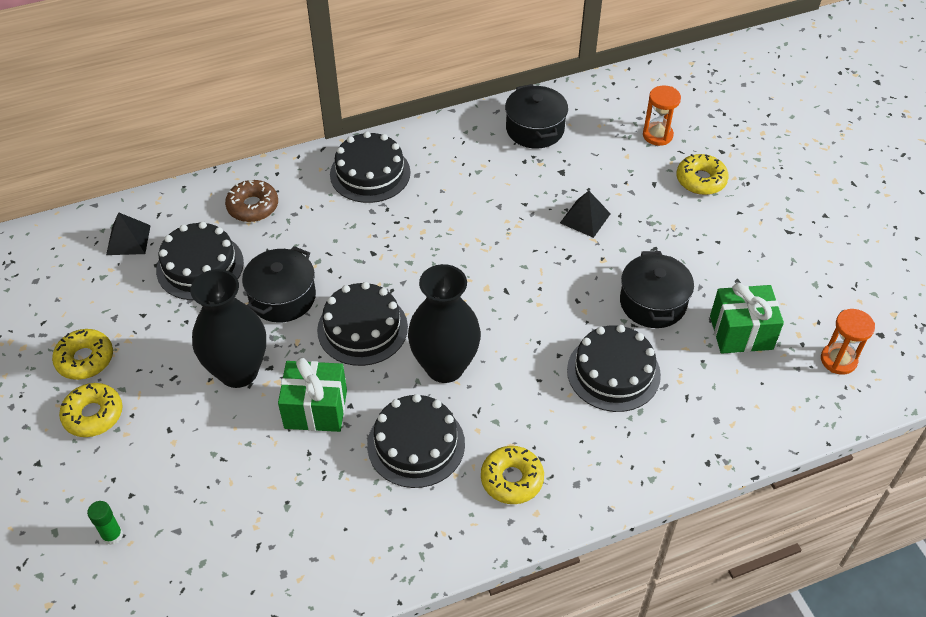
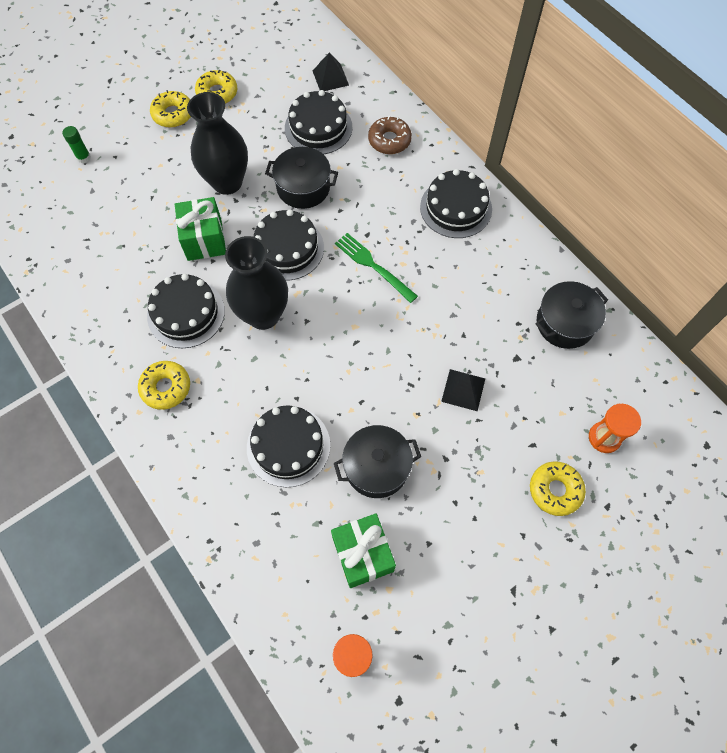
camera: 75 degrees right, 15 degrees up
(415, 256) = (372, 265): none -> green fork

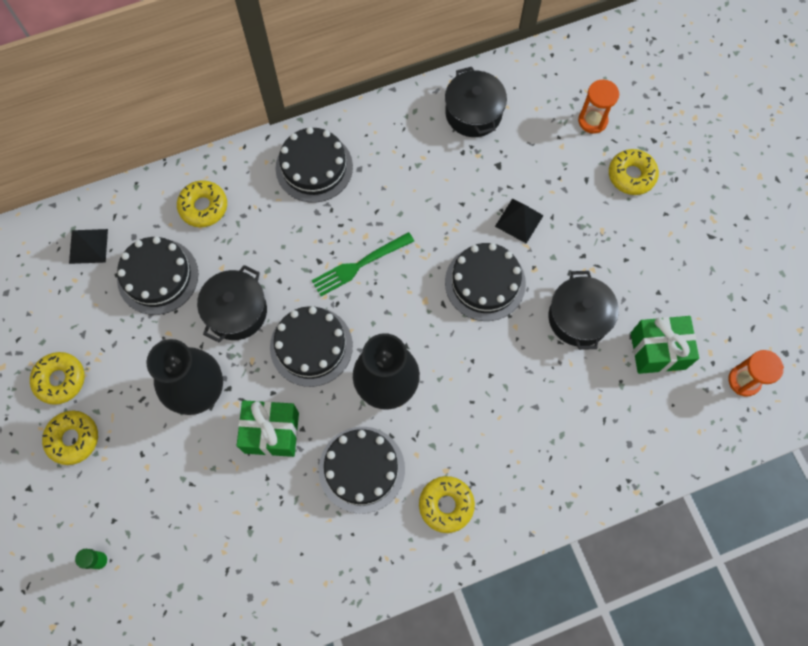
camera: 75 degrees left, 5 degrees up
(288, 446) = (539, 394): black cake -> black cake (485, 282)
(389, 140) = (203, 207): brown donut -> yellow donut

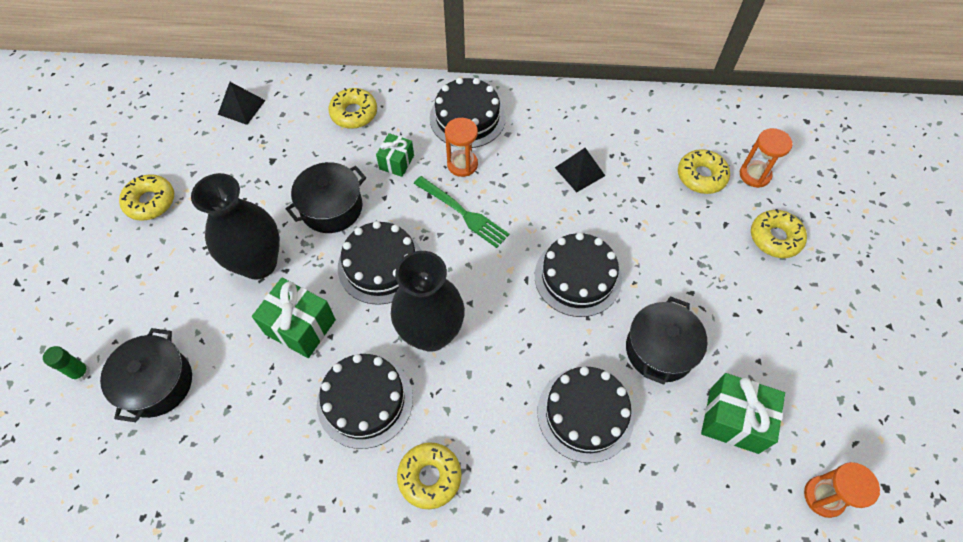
camera: 25 degrees right, 10 degrees down
(73, 439) = (128, 255): yellow donut -> yellow donut (701, 176)
(158, 276) = (282, 152): black cake -> black cake (585, 413)
(272, 241) = (396, 162): none -> green gift
(333, 217) = (462, 164): none -> orange hourglass
(359, 265) = (464, 213): green fork -> green fork turned 135 degrees counterclockwise
(473, 113) = (638, 127): black pot -> black pot (157, 383)
(519, 221) = (639, 235): black pyramid -> black pyramid (579, 171)

